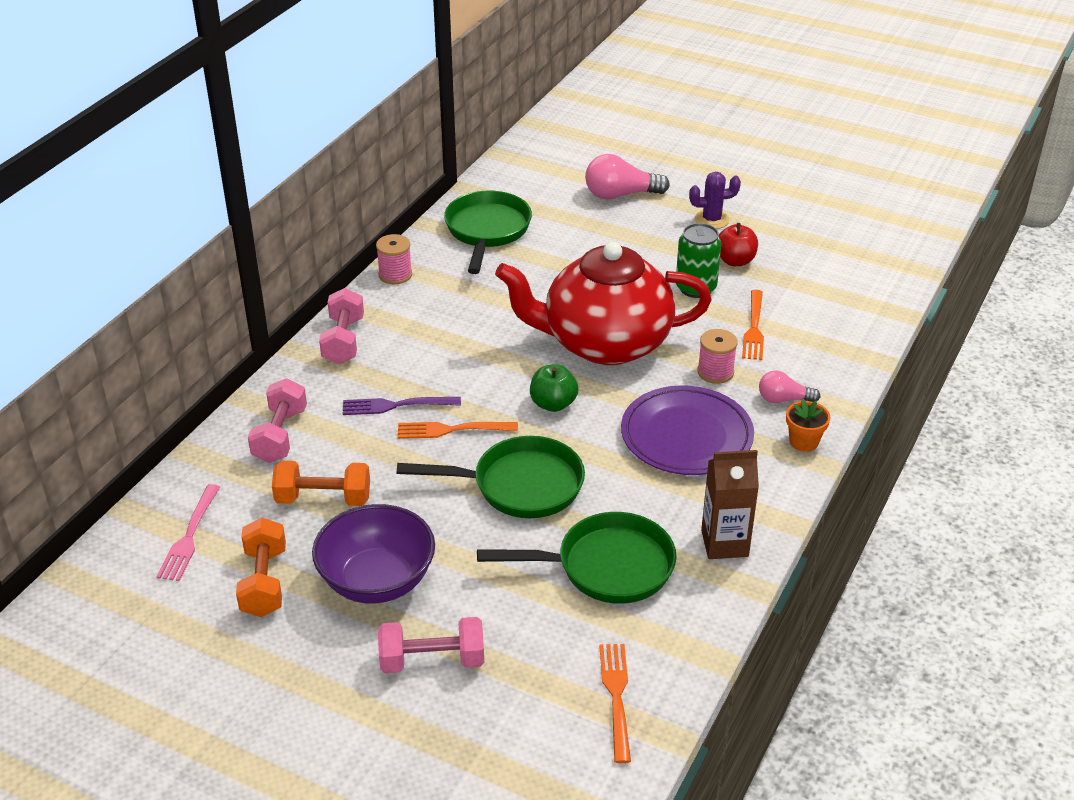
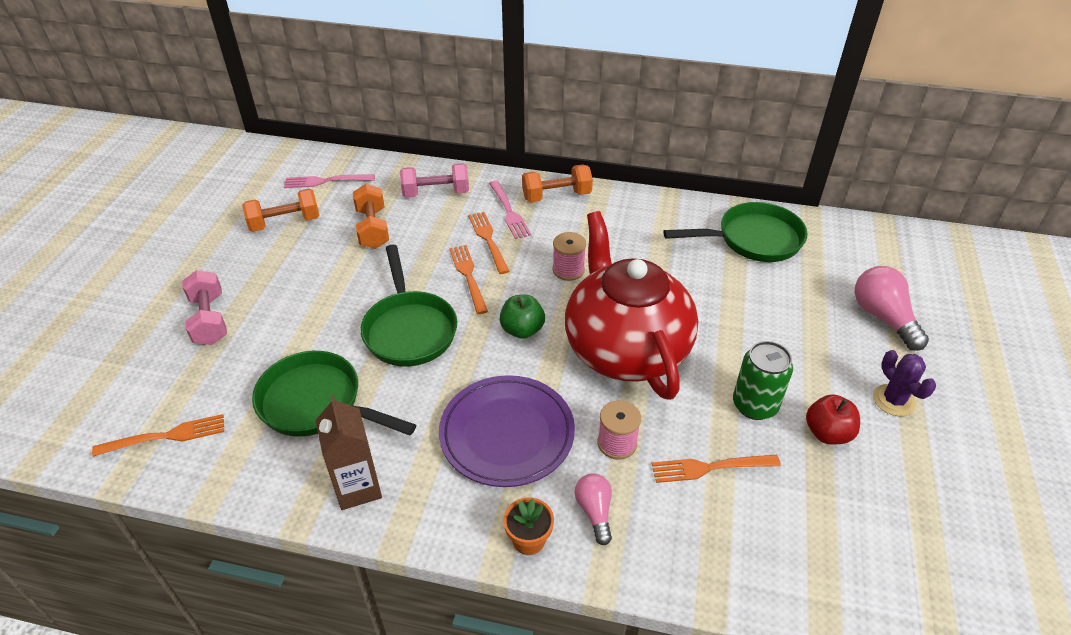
camera: 75 degrees right, 5 degrees up
(343, 341) = (556, 196): pink dumbbell -> orange dumbbell
(352, 381) = (509, 212): none -> pink fork
(377, 580) = (290, 274): purple bowl -> none
(395, 275) = (656, 202): pink spool -> pink spool (568, 270)
(396, 405) = (488, 240): purple fork -> orange fork
(606, 567) = (317, 403): green pan -> green pan turned 135 degrees clockwise

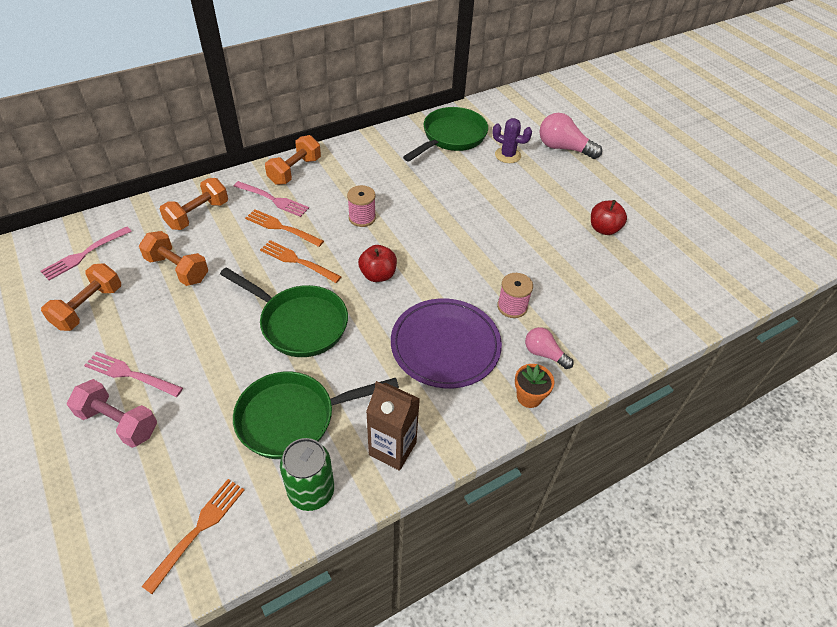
camera: 45 degrees left, 5 degrees up
(255, 290) = (130, 374): none -> pink fork
(436, 193) = (198, 215): pink dumbbell -> orange dumbbell
(522, 330) = (378, 275): green apple -> red apple
(625, 349) = (453, 247): red teapot -> none
(710, 467) = (572, 286): orange fork -> none
(754, 405) = (556, 236): green can -> green can (311, 491)
(893, 400) = (613, 191): purple cactus -> purple cactus (507, 155)

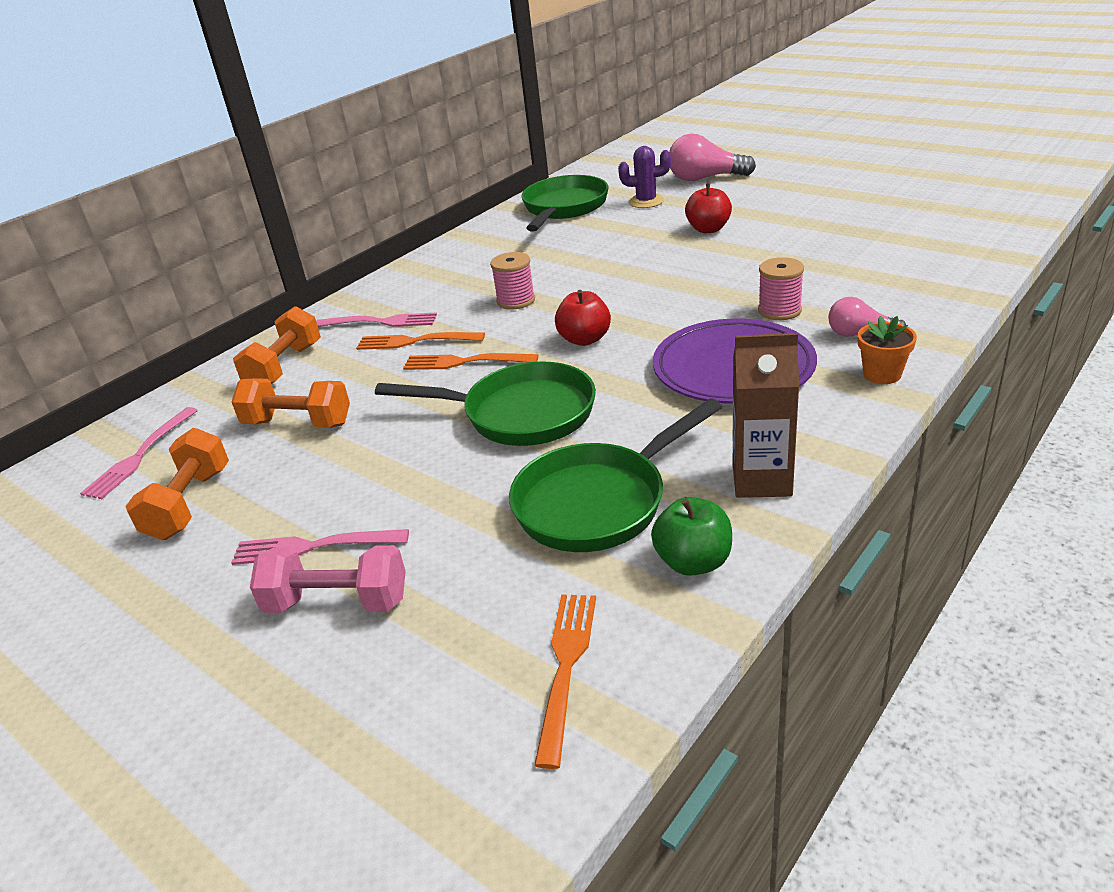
camera: 15 degrees left, 15 degrees down
(295, 171) = (388, 290): orange dumbbell -> none
(311, 491) = (693, 562): green can -> green apple
(604, 229) = (817, 220): red apple -> red apple (708, 229)

